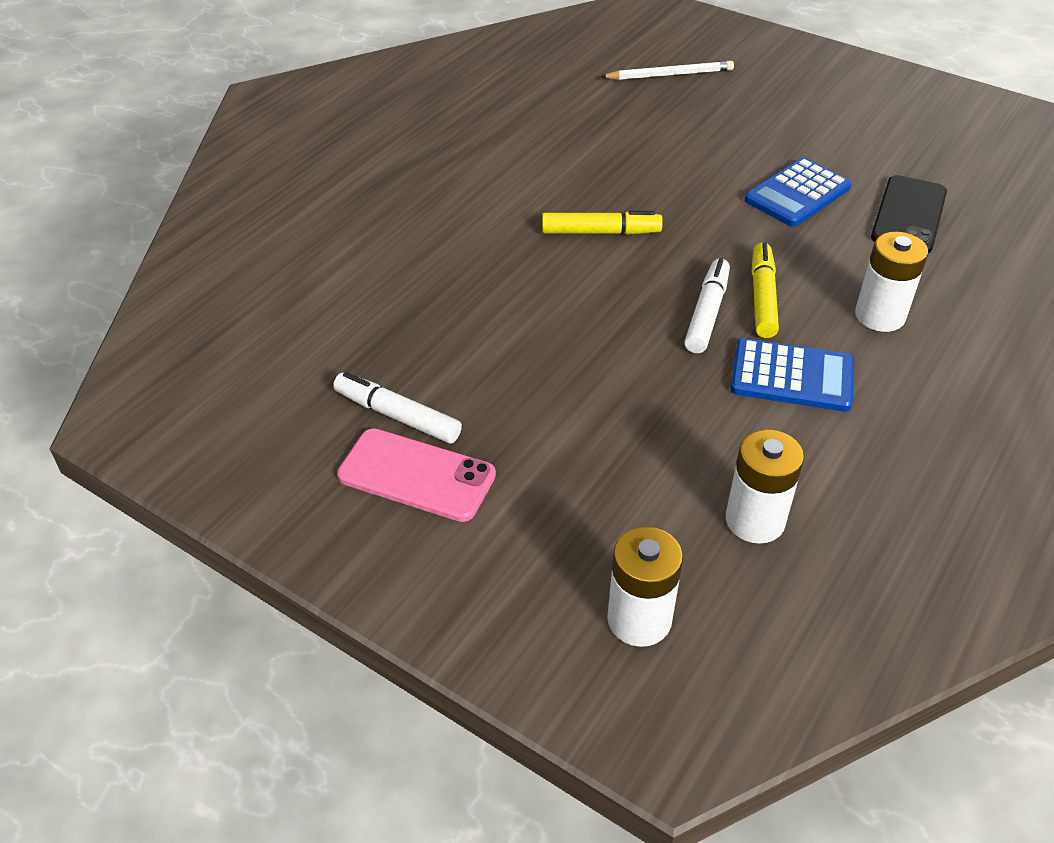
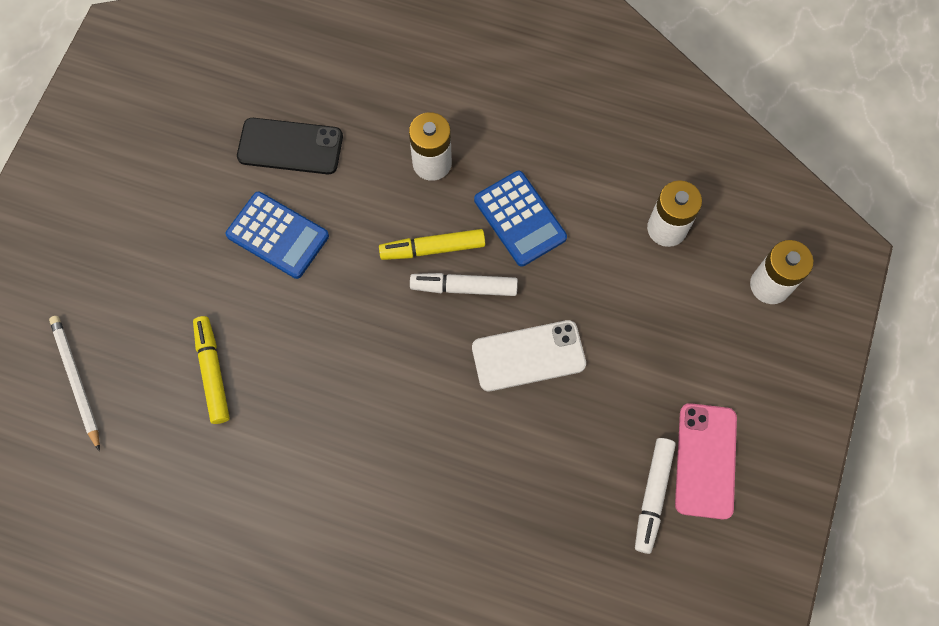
camera: 105 degrees left, 25 degrees up
(600, 232) = (376, 393): yellow marker -> yellow marker (213, 372)
(606, 348) = (528, 356): none -> white phone
(792, 376) = (520, 219): blue calculator -> blue calculator turned 150 degrees clockwise

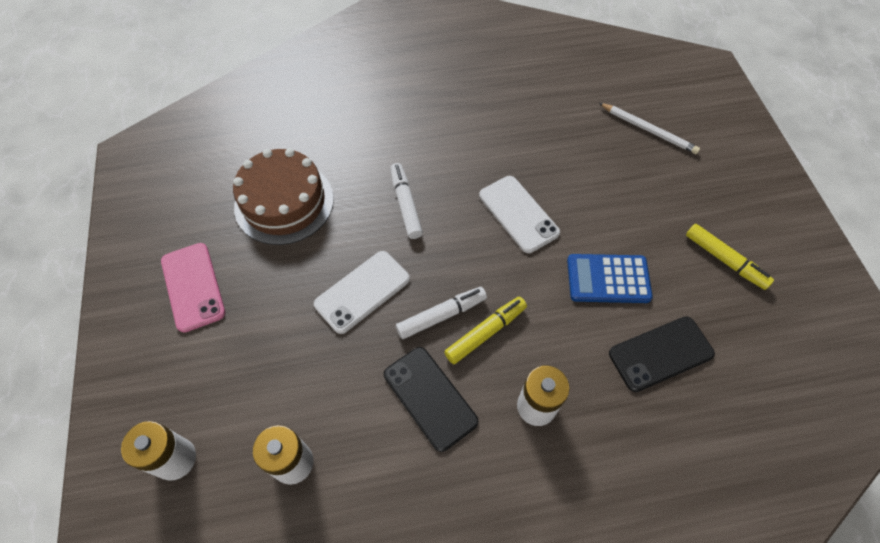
camera: 150 degrees right, 10 degrees down
(213, 372) = (572, 174): yellow marker -> yellow marker (724, 260)
(310, 355) = (518, 214): none -> white phone
(520, 219) = (430, 398): blue calculator -> black phone
(563, 521) = (284, 202): none -> brown cake
(652, 496) = (226, 246): white marker -> white marker (406, 204)

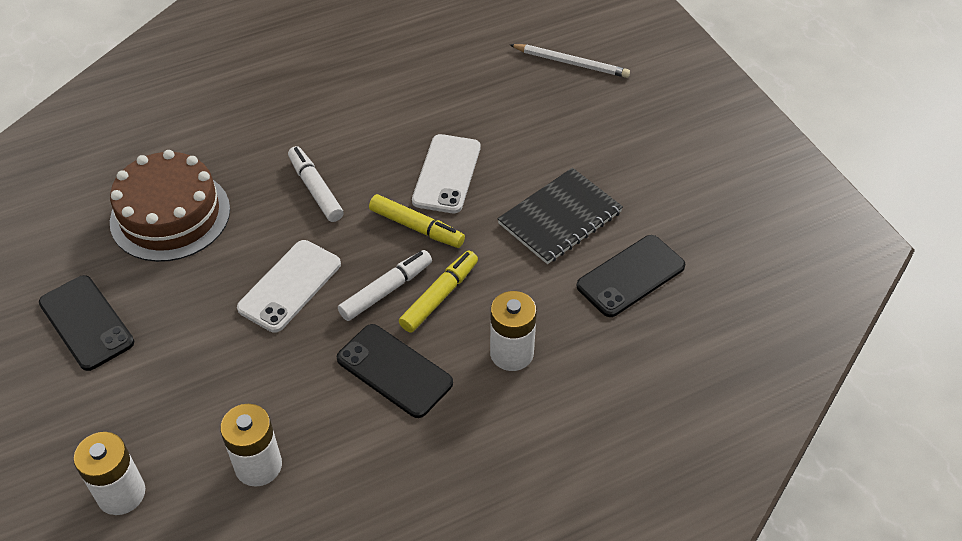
camera: 15 degrees left, 10 degrees down
(193, 286) = (86, 323): pink phone -> black phone
(518, 214) = (447, 174): white phone -> white phone turned 60 degrees clockwise
(608, 279) = (560, 218): blue calculator -> black notebook
(724, 260) = (679, 175): yellow marker -> yellow marker (416, 227)

